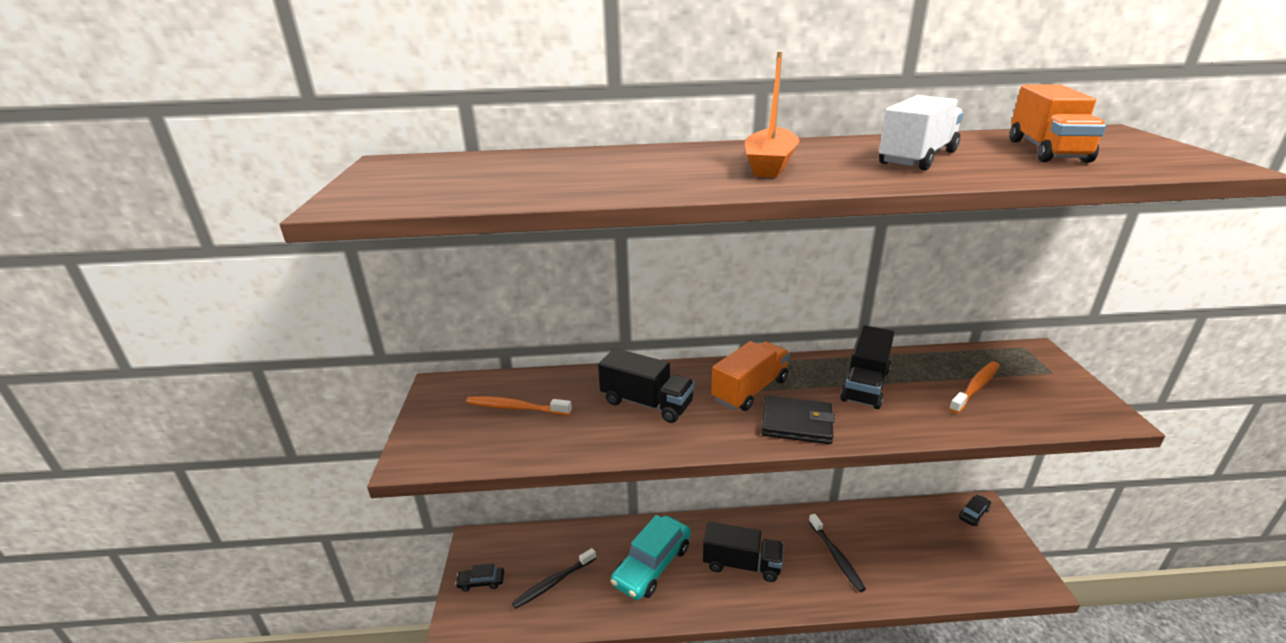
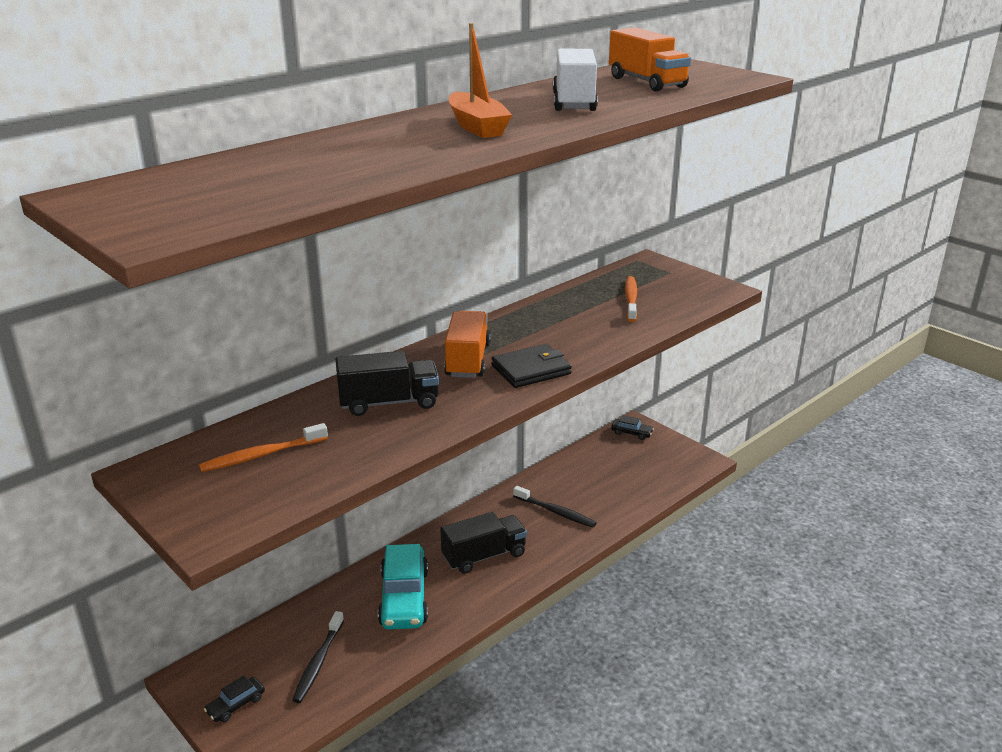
camera: 40 degrees left, 0 degrees up
(865, 385) = (554, 325): black truck -> none
(973, 514) = (631, 433): black car -> black car turned 105 degrees clockwise

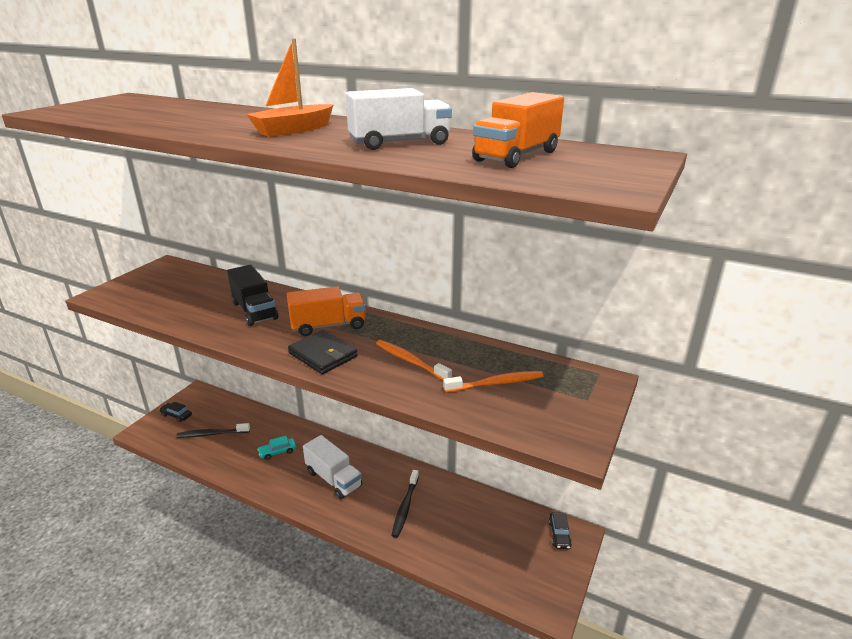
camera: 70 degrees right, 0 degrees up
(262, 455) = (184, 288): orange toothbrush -> orange toothbrush (410, 361)
(404, 598) = (277, 452): turquoise car -> turquoise car, size x0.47
(484, 556) = (333, 479): black truck -> white truck

